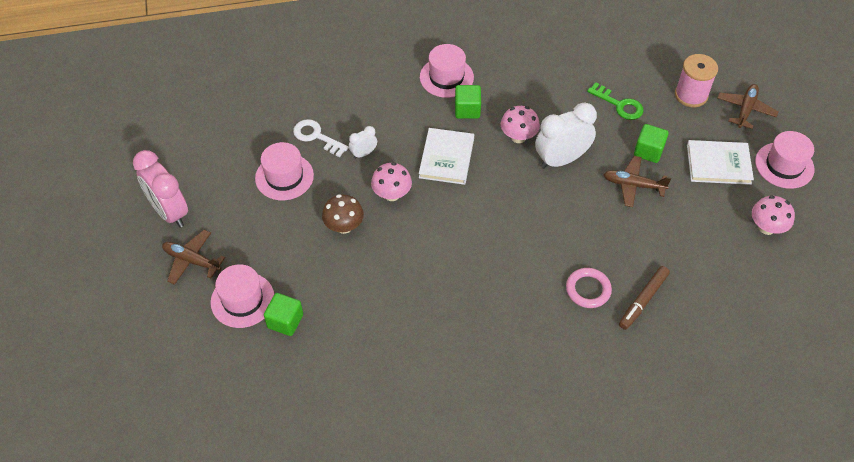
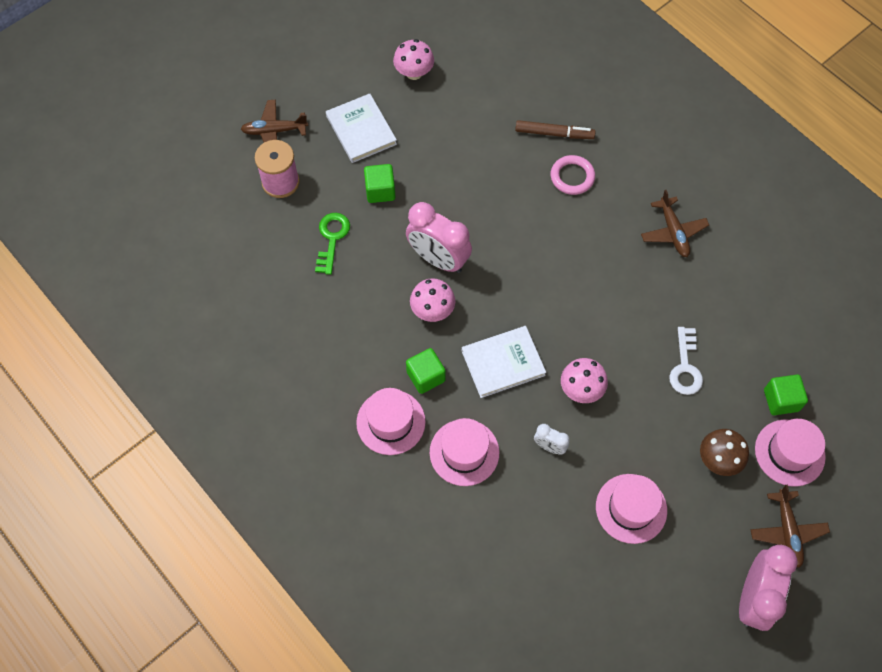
camera: 120 degrees left, 10 degrees up
(316, 137) = (559, 509): white key -> white key (685, 367)
(344, 226) = (648, 411): brown mushroom -> brown mushroom (718, 459)
(561, 160) = (438, 259): white clock -> pink clock
(633, 185) = (431, 187): brown plane -> brown plane (673, 232)
(784, 165) = (330, 81): pink hat -> pink hat (464, 452)

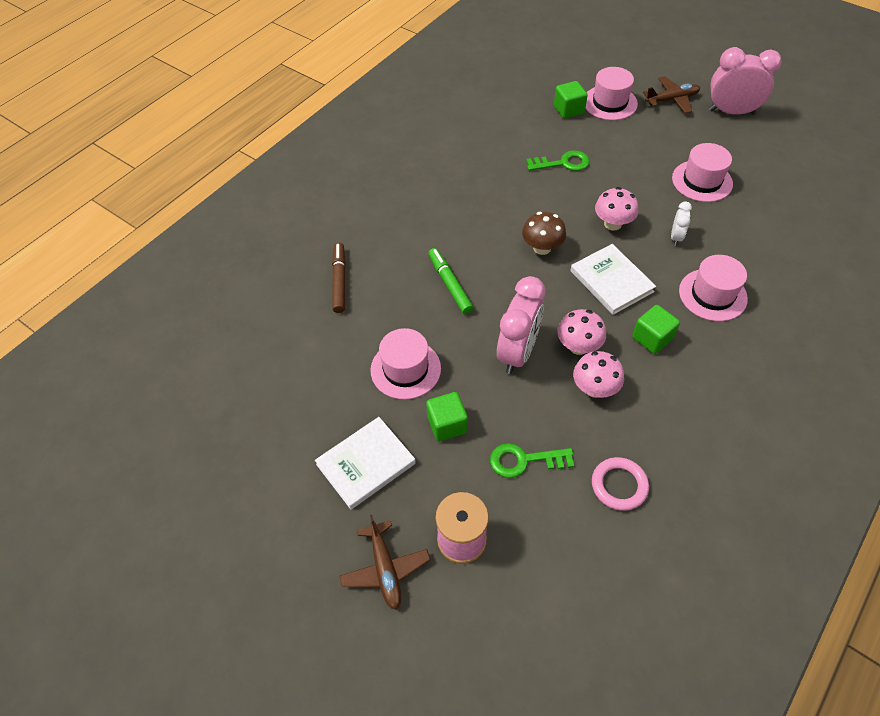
camera: 100 degrees left, 10 degrees down
(391, 422) = (713, 357): pink hat -> pink hat (405, 369)
(414, 73) = (272, 424): pink mushroom -> pink mushroom (594, 388)
(530, 221) = (449, 284): none -> green marker
(572, 177) = (389, 260): pink ring -> pink ring (619, 485)
(673, 232) = (433, 183): brown plane -> none
(685, 367) = (562, 163): white key -> green key
(718, 459) = (634, 138): brown mushroom -> brown mushroom (542, 248)

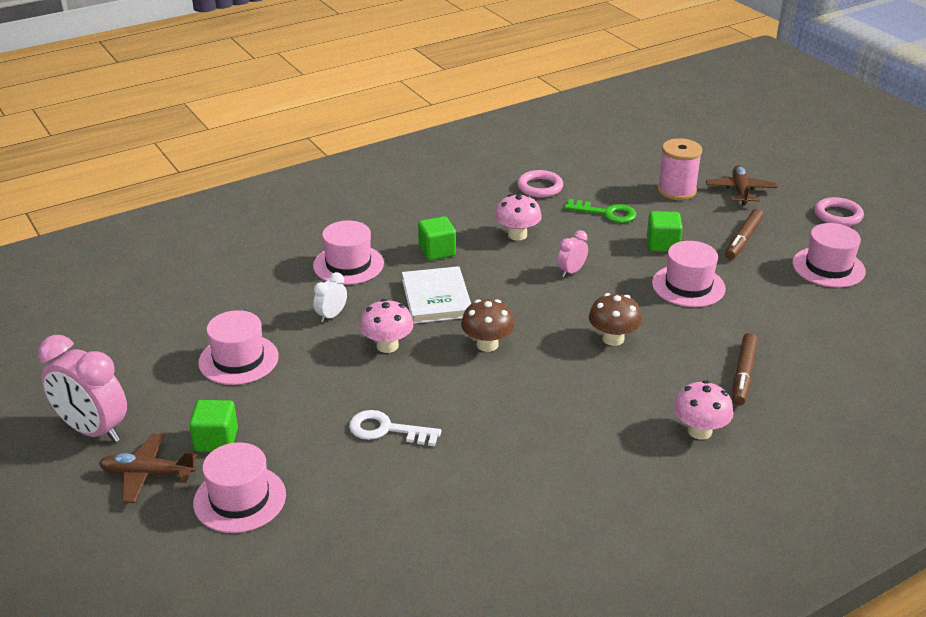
camera: 160 degrees left, 20 degrees down
(262, 555) = (838, 215): none -> pink ring
(273, 445) = (828, 267): none -> pink hat
(366, 464) = (743, 239): white book -> brown marker
(449, 284) = (613, 339): green marker -> brown mushroom
(517, 352) = (571, 271): pink clock -> pink clock, size x0.49
(562, 163) = (387, 430): green key -> white key
(568, 110) = (311, 507): green cube -> green cube (216, 440)
(578, 346) = (510, 262): pink mushroom -> pink mushroom (699, 431)

